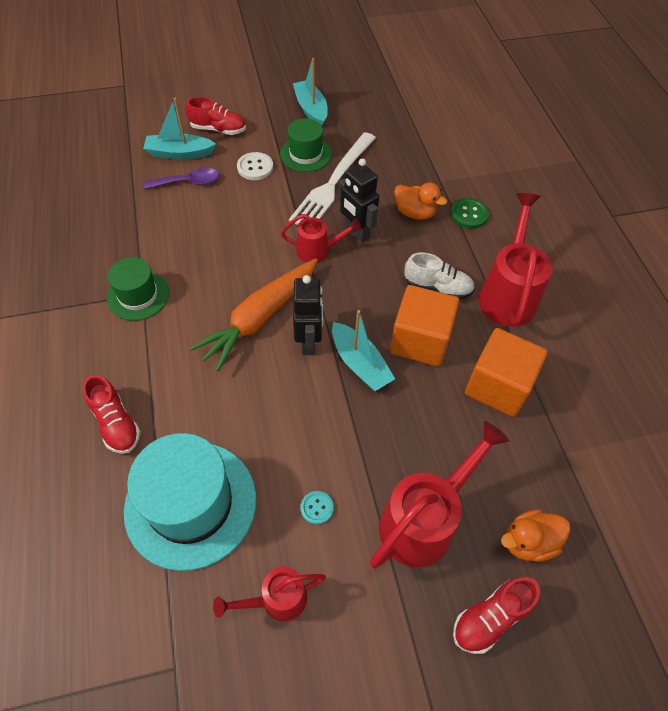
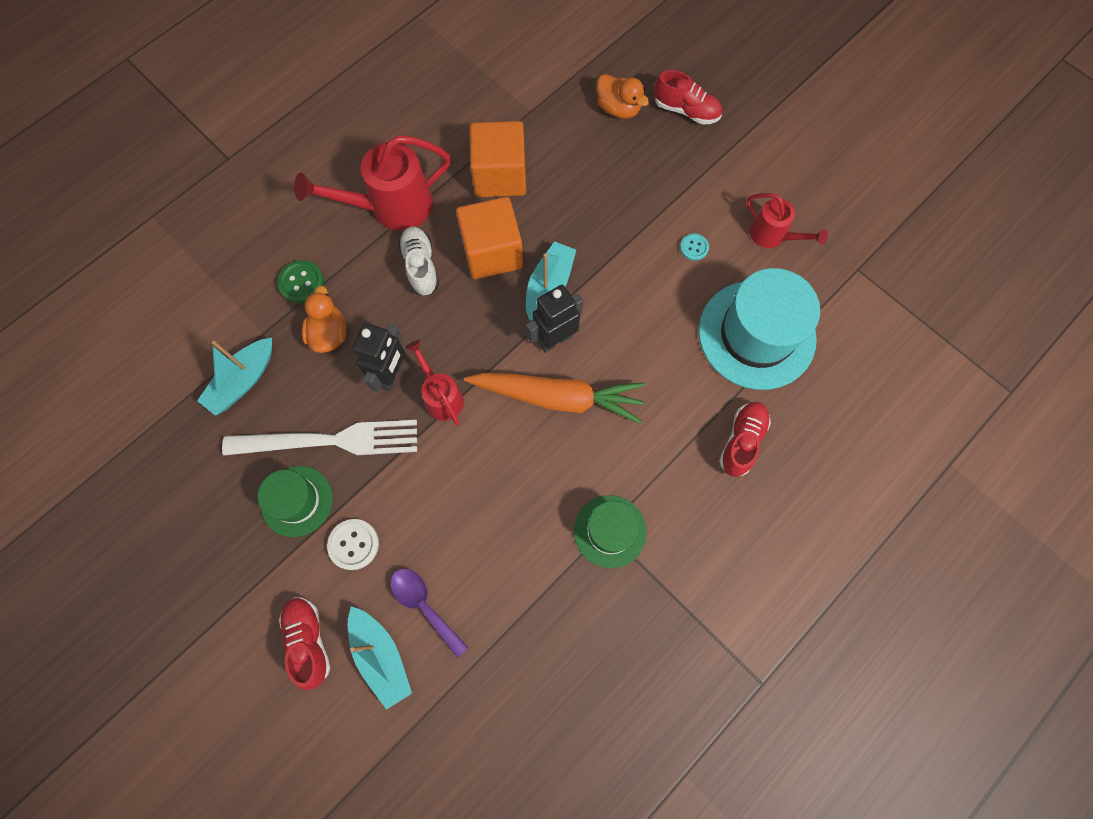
camera: 120 degrees left, 15 degrees up
(311, 109) = (204, 548): turquoise boat -> turquoise boat (243, 381)
(424, 520) = (650, 176): red watering can -> none

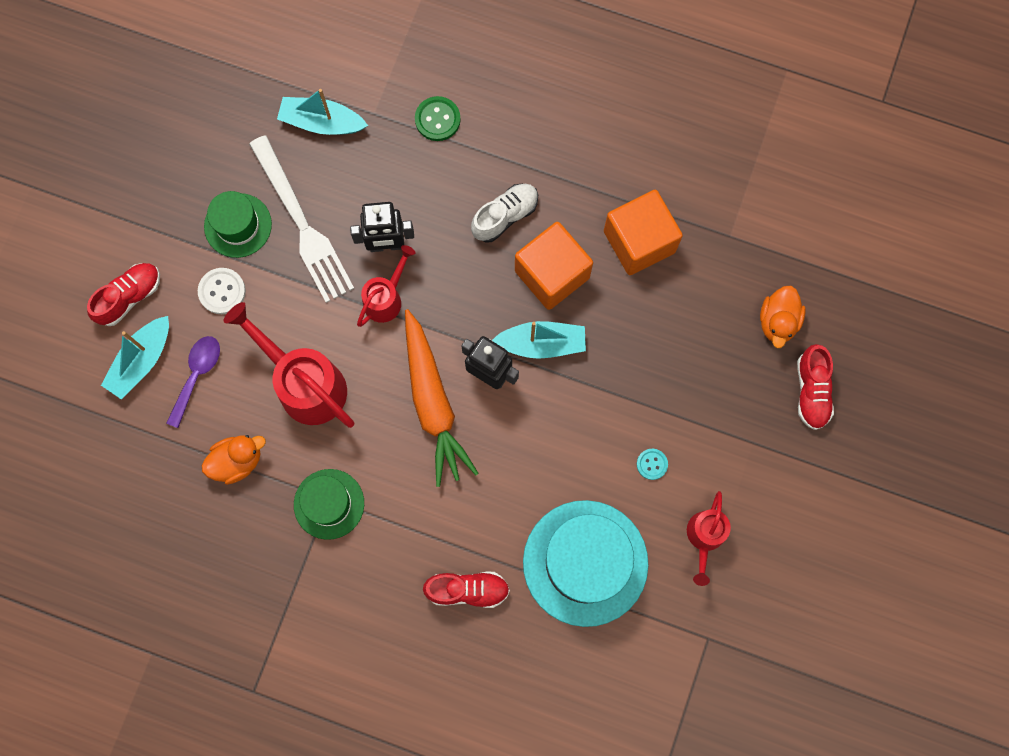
camera: 65 degrees right, 5 degrees up
(329, 334) = (400, 170): orange duck -> orange duck (237, 461)
(391, 207) = (554, 158): red watering can -> red watering can (305, 383)

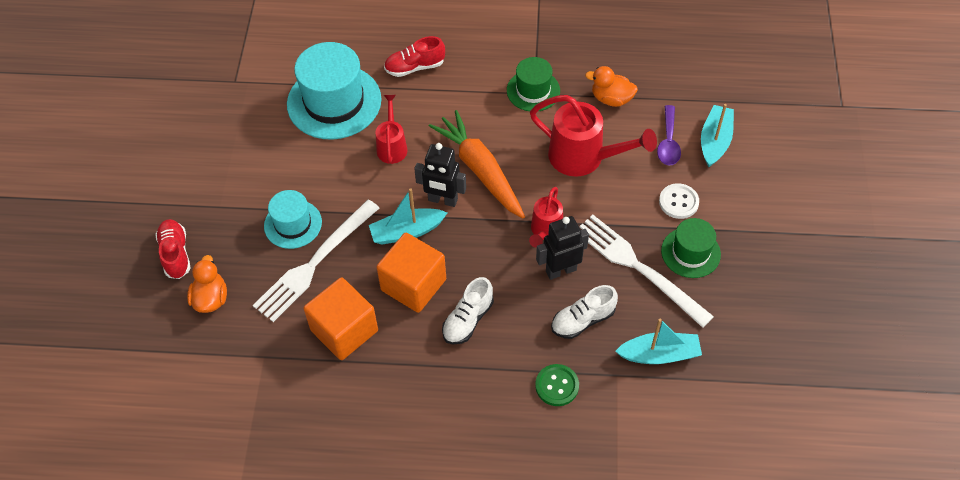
camera: 165 degrees right, 20 degrees down
(129, 297) = (748, 180): red shoe -> none
(237, 461) = (611, 99): orange duck -> orange duck turned 60 degrees clockwise
(385, 181) = (582, 320): none -> white shoe
(652, 464) = (297, 173): turquoise button -> none
(654, 333) = (315, 262): none -> white fork
(670, 392) = (293, 224): none -> turquoise hat
(704, 538) = (248, 137): red watering can -> red watering can (392, 146)

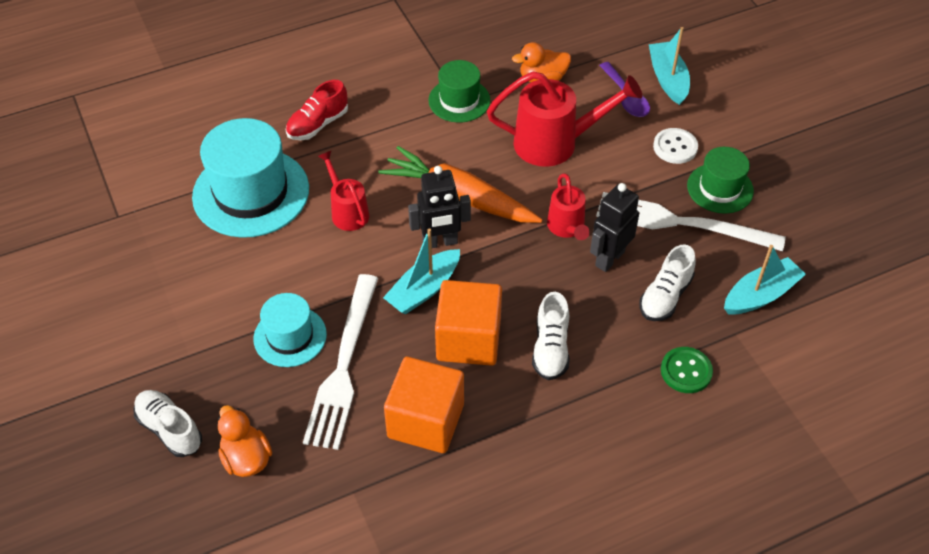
camera: 30 degrees left, 5 degrees down
(176, 254) = (170, 429): red shoe -> white shoe

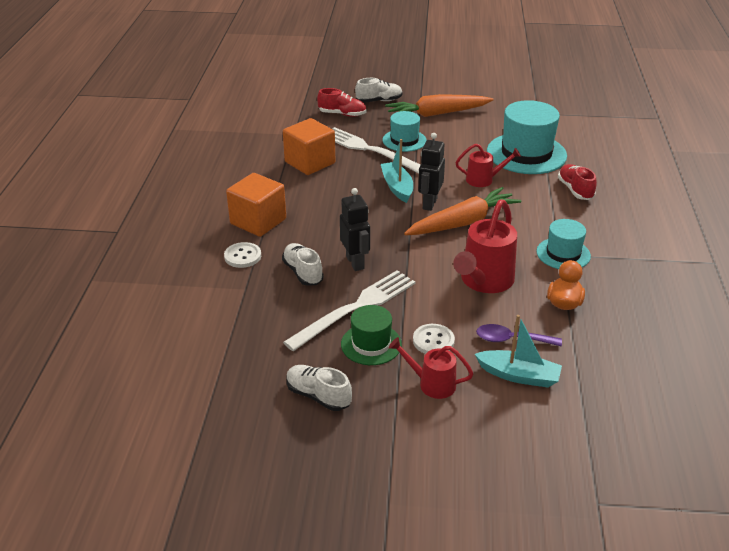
camera: 120 degrees right, 15 degrees down
(180, 331) = (437, 114): none -> orange carrot
(246, 458) = (342, 114): orange duck -> red shoe
(459, 100) = (563, 254): green hat -> turquoise hat
(468, 339) = (346, 190): orange cube -> orange cube (258, 221)
(550, 348) = (311, 215): white shoe -> white shoe (318, 396)
(567, 228) = (397, 255): red watering can -> red watering can (431, 384)
(686, 371) = (243, 256): green button -> white button
(760, 295) = (261, 315): turquoise boat -> none

